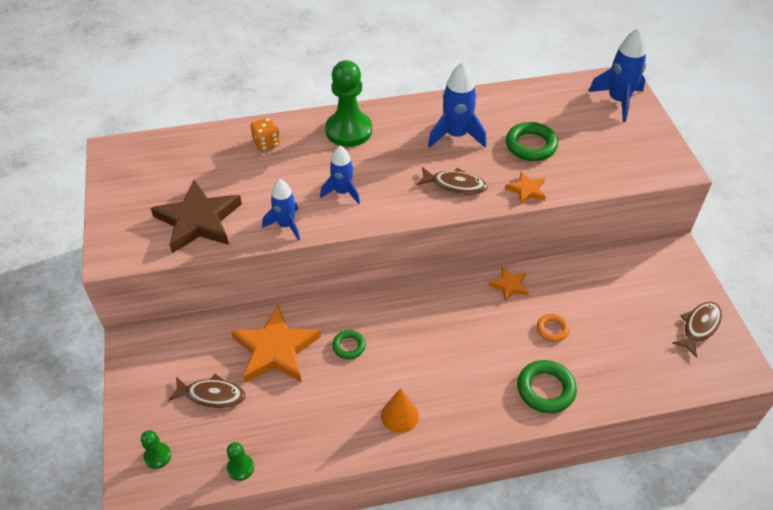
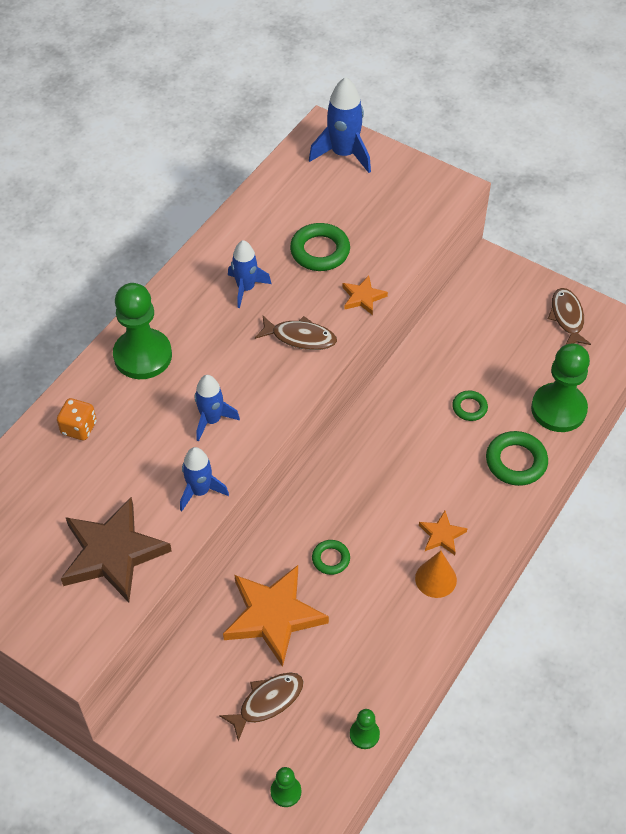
camera: 45 degrees left, 5 degrees up
(455, 185) = (300, 337): brown fish -> brown fish turned 45 degrees clockwise
(456, 135) = (246, 288): blue rocket -> blue rocket, size x0.66
(509, 285) = (398, 396): orange star -> orange star (441, 535)
(552, 329) = (469, 408): orange ring -> green ring
(620, 381) = (558, 409): none -> green pawn

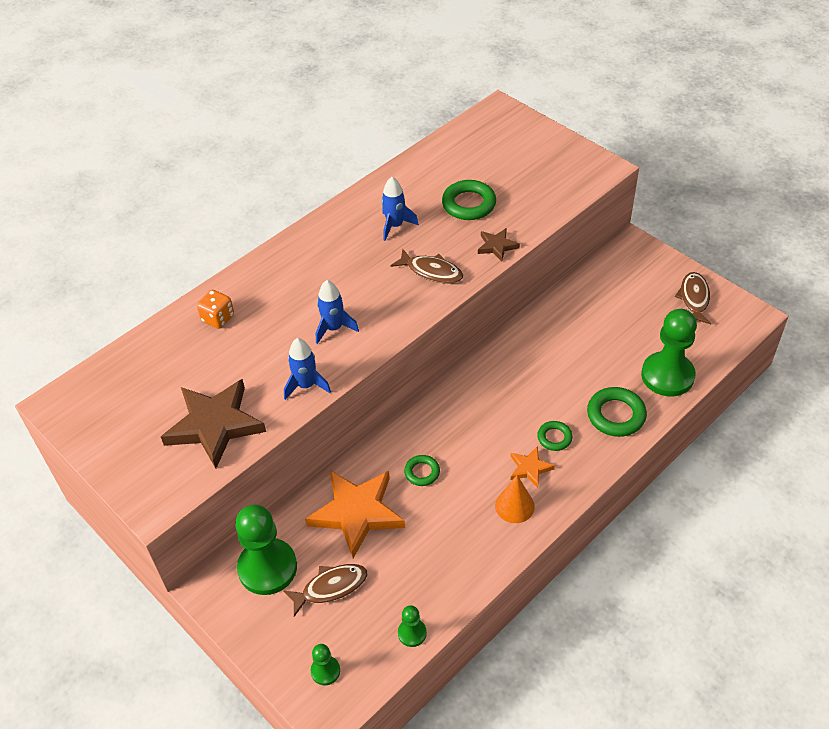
camera: 15 degrees right, 5 degrees down
(143, 356) = (290, 268): green pawn -> green pawn (267, 568)
(343, 154) = (511, 130): blue rocket -> none
(363, 297) = (497, 246): orange star -> brown star
(469, 408) = (583, 362): green ring -> green ring (554, 438)

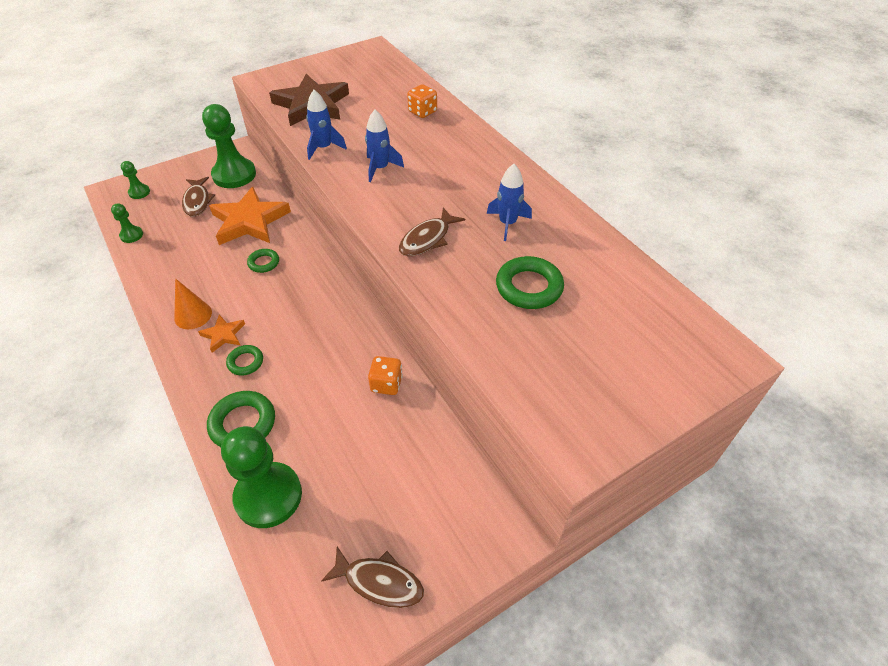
camera: 100 degrees right, 0 degrees up
(497, 246) = (448, 297): brown star -> none
(539, 332) = (386, 384): none -> orange dice

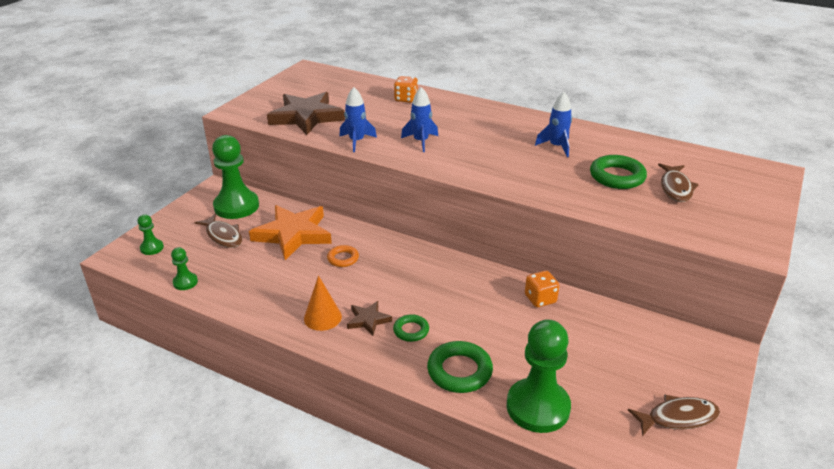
camera: 30 degrees left, 15 degrees down
(223, 335) = (368, 320): orange star -> brown star
(264, 263) = (343, 258): green ring -> orange ring
(427, 239) = (514, 172): brown fish -> brown fish (675, 188)

